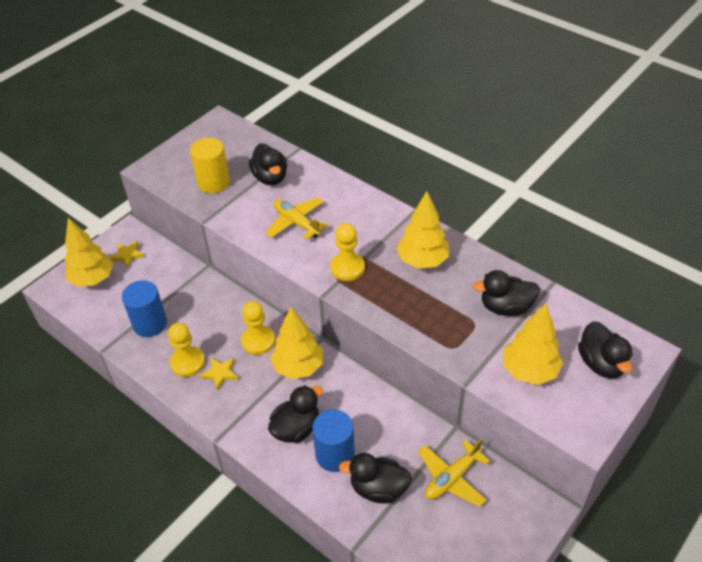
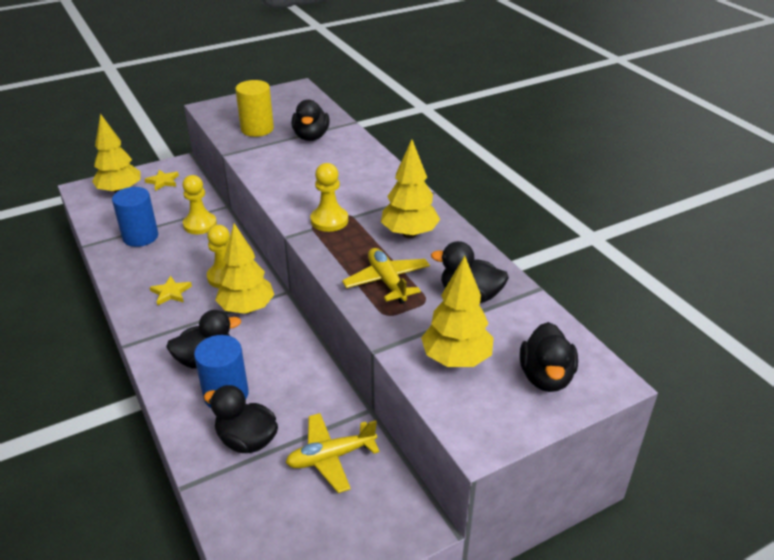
camera: 20 degrees right, 10 degrees down
(187, 362) = (149, 275): yellow pawn -> yellow pawn (200, 224)
(296, 223) = (308, 175): yellow plane -> yellow plane (387, 281)

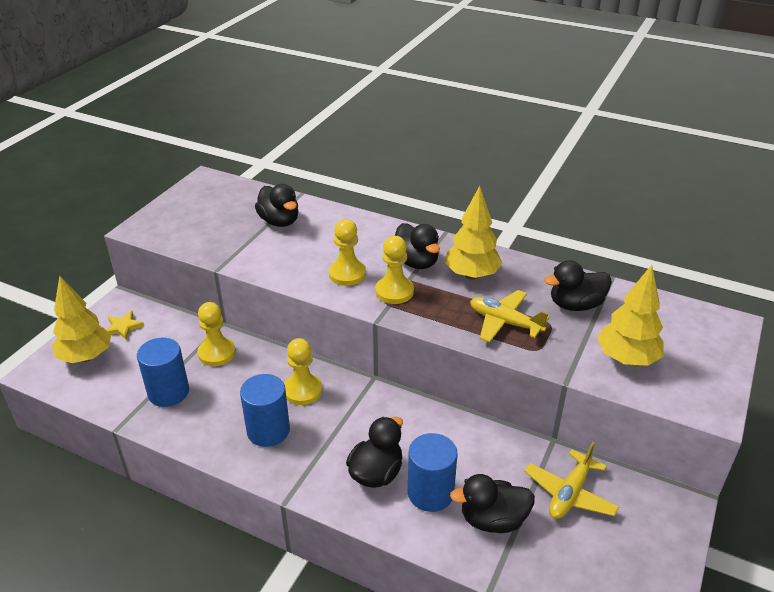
camera: 35 degrees left, 0 degrees up
(171, 293) = (268, 430): yellow star -> blue cylinder
(247, 309) = (357, 409): yellow tree -> none
(257, 129) = (217, 233): yellow cylinder -> none
(311, 193) = (347, 274): none -> yellow pawn
(546, 377) = (694, 341): black duck -> black duck (416, 262)

